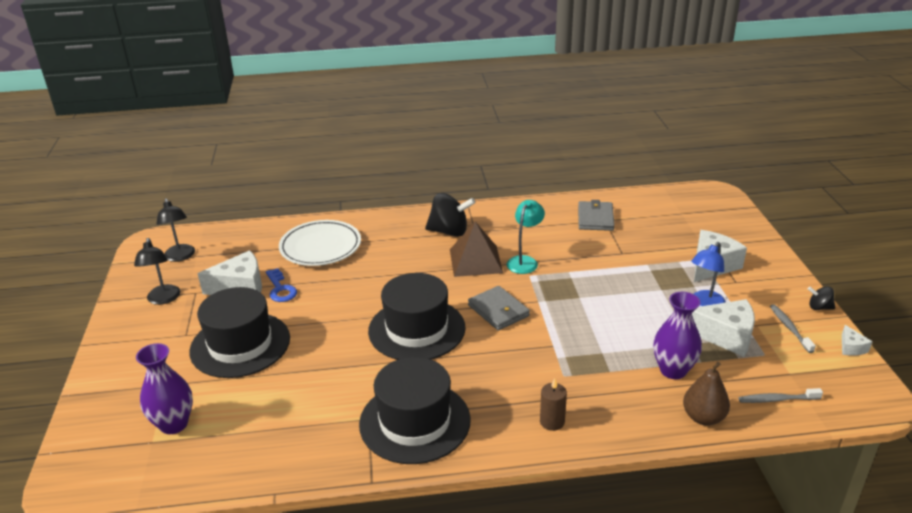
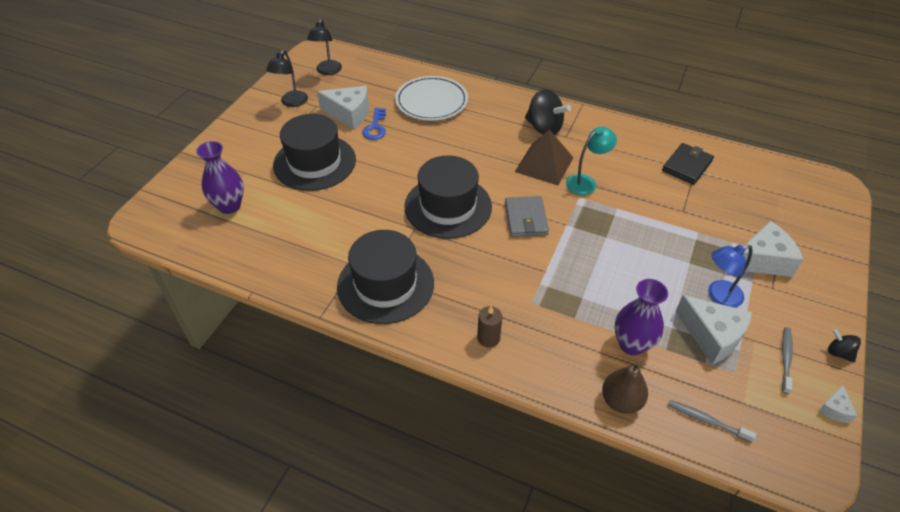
camera: 30 degrees right, 15 degrees up
(595, 218) = (687, 166): grey wallet -> black wallet

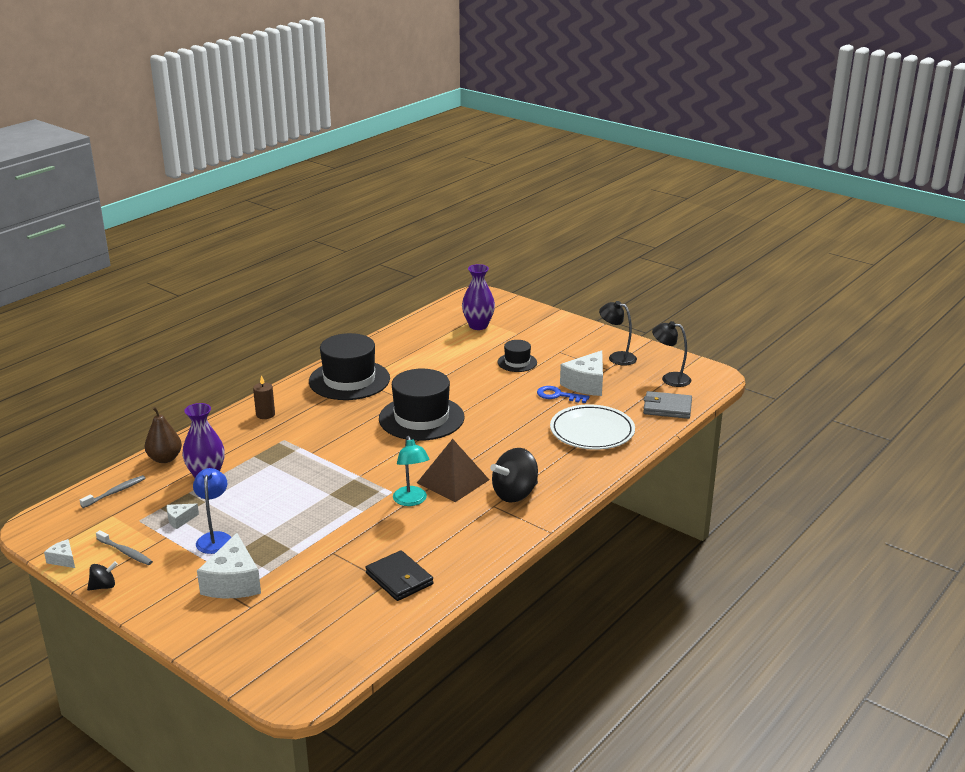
camera: 105 degrees right, 20 degrees down
(314, 162) = (517, 362): black hat -> black hat, size x0.50
(526, 219) = (381, 455): grey wallet -> grey wallet (667, 408)
(712, 336) = (180, 520): white cheese -> white cheese, size x0.48

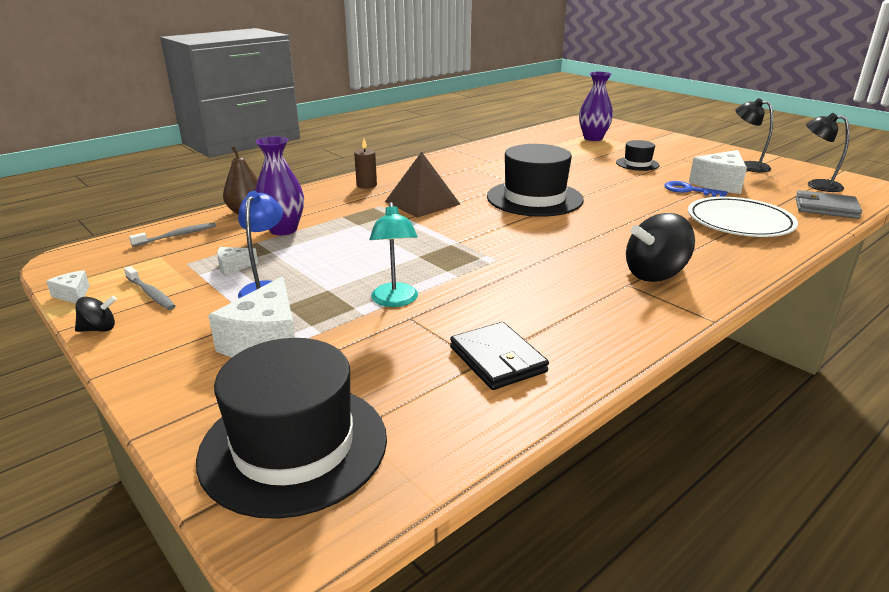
camera: 10 degrees right, 0 degrees up
(349, 380) = (459, 166): black hat -> black hat (294, 446)
(411, 501) = (520, 271): turquoise lamp -> turquoise lamp (395, 301)
(453, 481) = (572, 255): brown pyramid -> brown pyramid (422, 202)

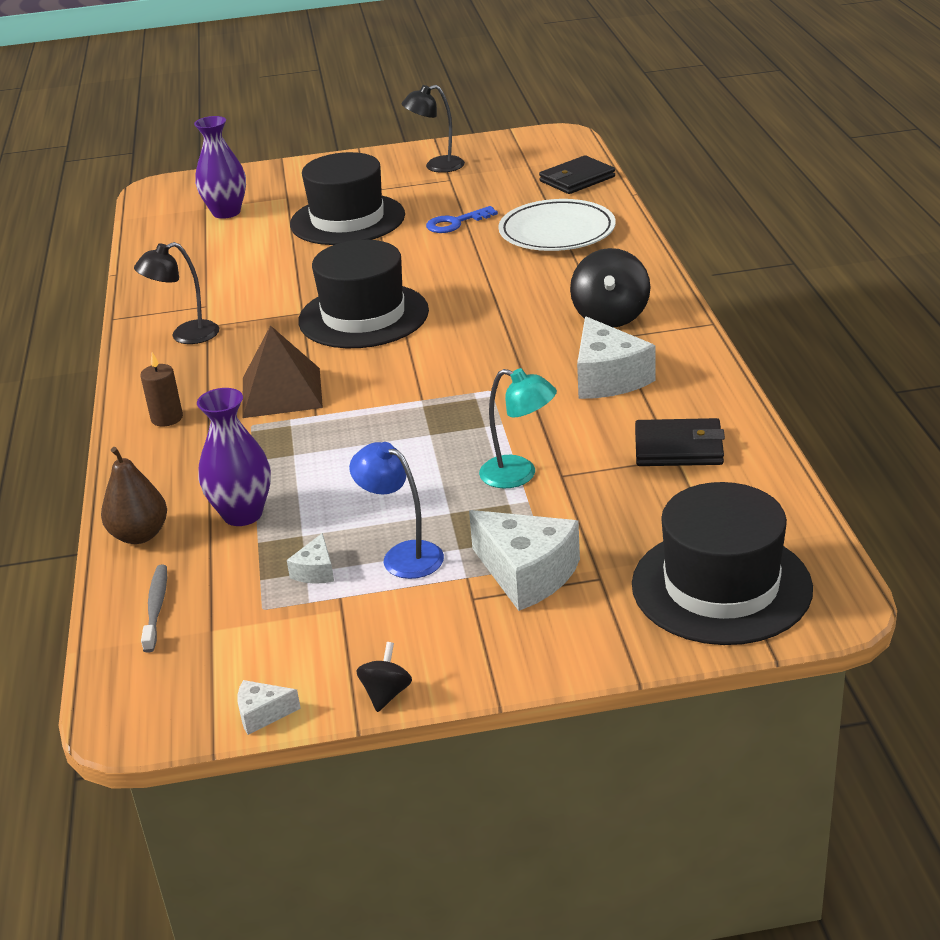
camera: 55 degrees left, 5 degrees up
(151, 294) = (327, 646): grey toothbrush -> none
(637, 164) = (347, 220): black hat -> black hat, size x1.99
(719, 184) = (460, 200): white cheese -> white cheese (608, 378)
(817, 185) = (525, 157): black lamp -> black lamp (185, 336)
(826, 208) = (577, 179): grey wallet -> black wallet

